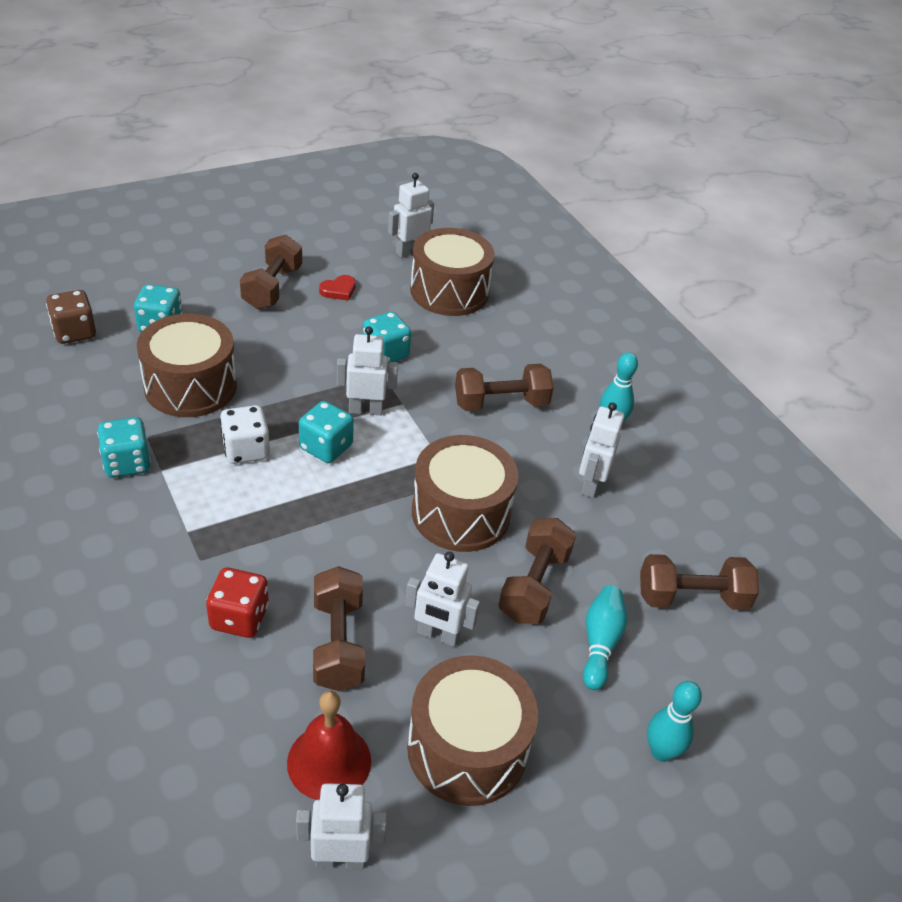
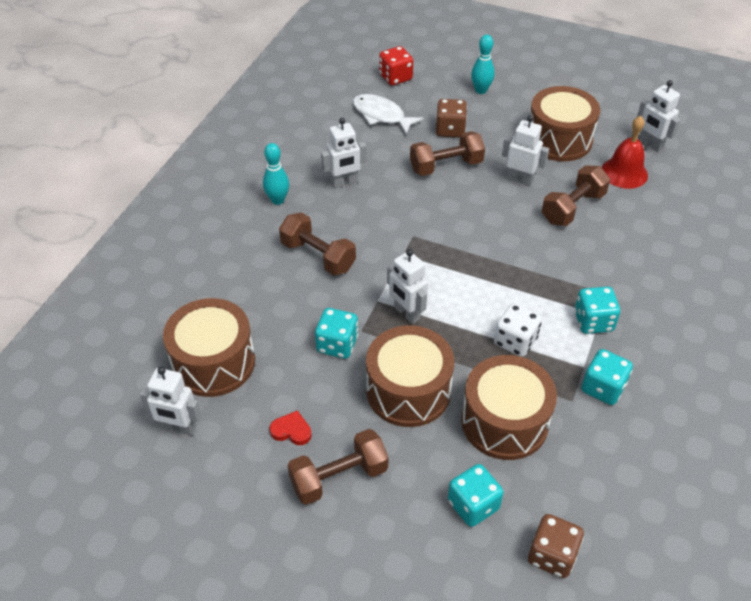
camera: 125 degrees left, 5 degrees up
(239, 617) = (612, 251): red dice -> red dice (395, 77)
(326, 447) = (462, 307): turquoise dice -> turquoise dice (593, 321)
(438, 635) = (520, 180): white robot -> white robot turned 45 degrees counterclockwise
(461, 513) = (434, 218): brown drum -> brown drum (408, 391)
(600, 643) = (450, 130): turquoise bowling pin -> brown dice
(691, 597) = (381, 115): brown dumbbell -> white fish

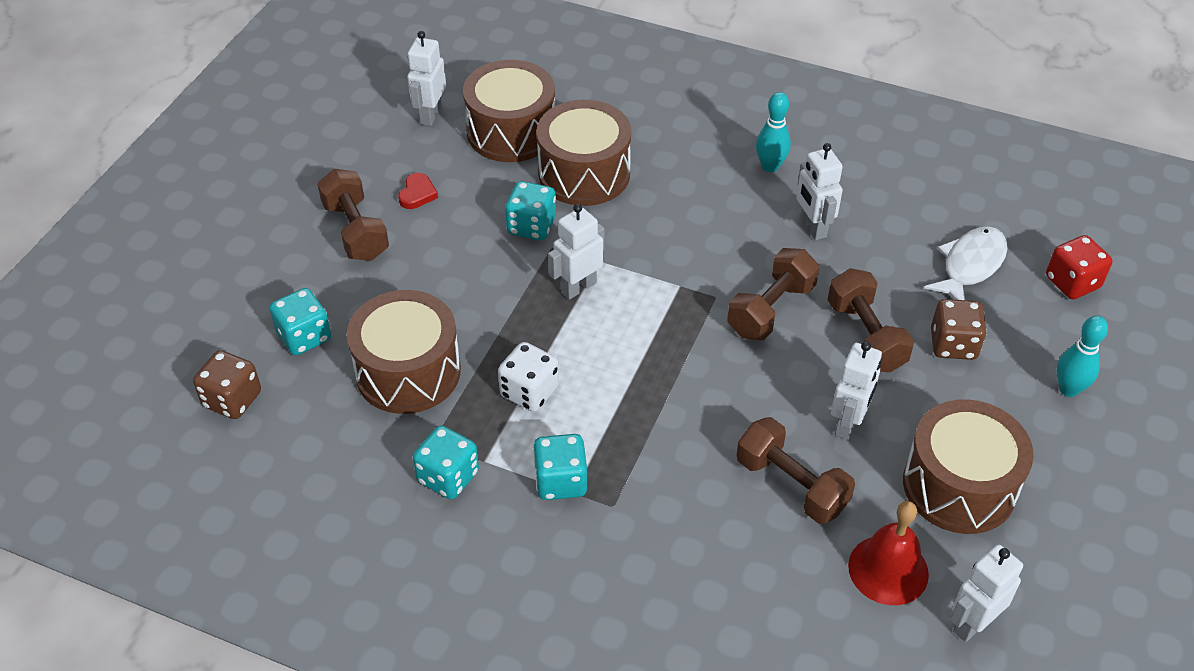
camera: 90 degrees right, 0 degrees up
(318, 256) = (672, 206): brown dumbbell -> brown dumbbell (770, 310)
(408, 391) = (460, 287): brown drum -> brown drum (584, 173)

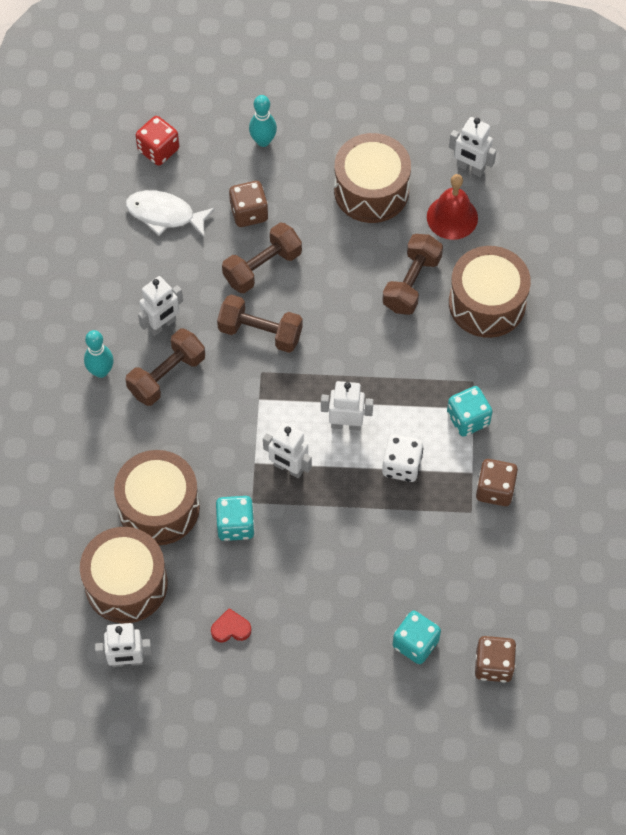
camera: 110 degrees left, 15 degrees up
(356, 231) = (291, 658): brown dumbbell -> brown dumbbell (166, 375)
(408, 372) = (417, 554): brown drum -> brown drum (487, 303)
(448, 477) = (495, 490): turquoise dice -> brown dice
(848, 423) = (346, 261): white robot -> white robot (346, 424)

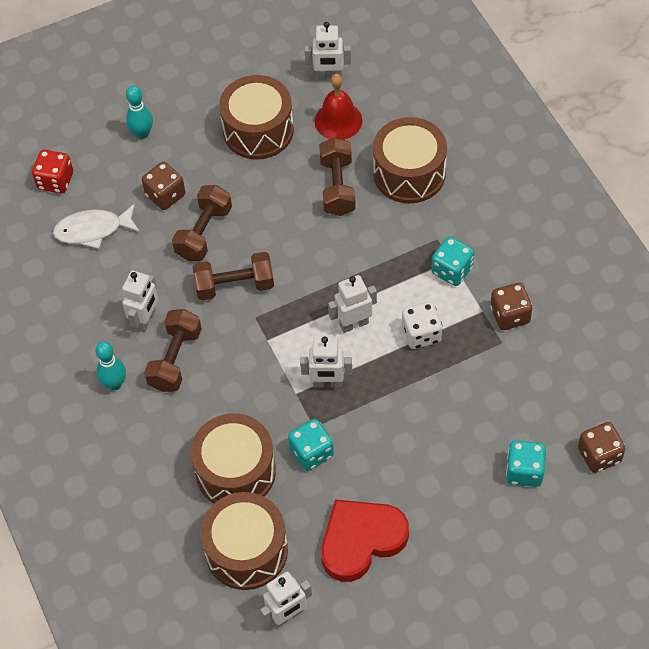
camera: 25 degrees left, 5 degrees down
(231, 628) = (361, 540): red heart -> red heart, size x2.39

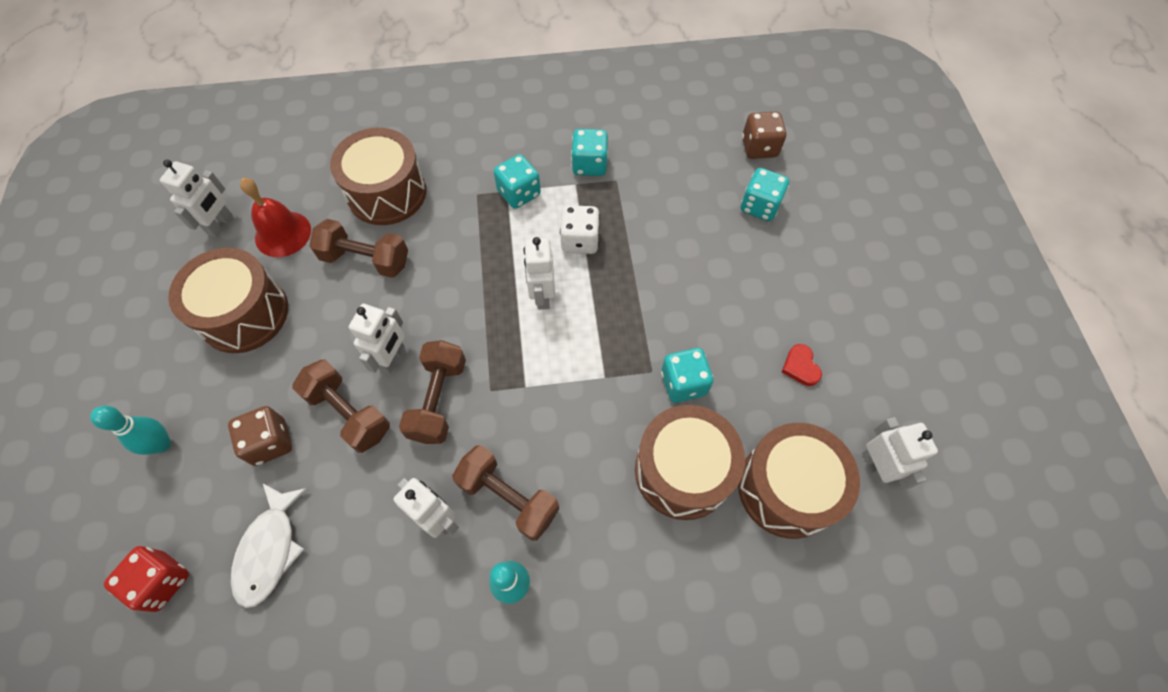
camera: 75 degrees left, 5 degrees up
(327, 383) = (604, 342): white robot -> white robot (393, 358)
(361, 540) = (800, 367): red heart -> red heart, size x0.42
(510, 315) = (589, 165): brown dice -> turquoise dice

